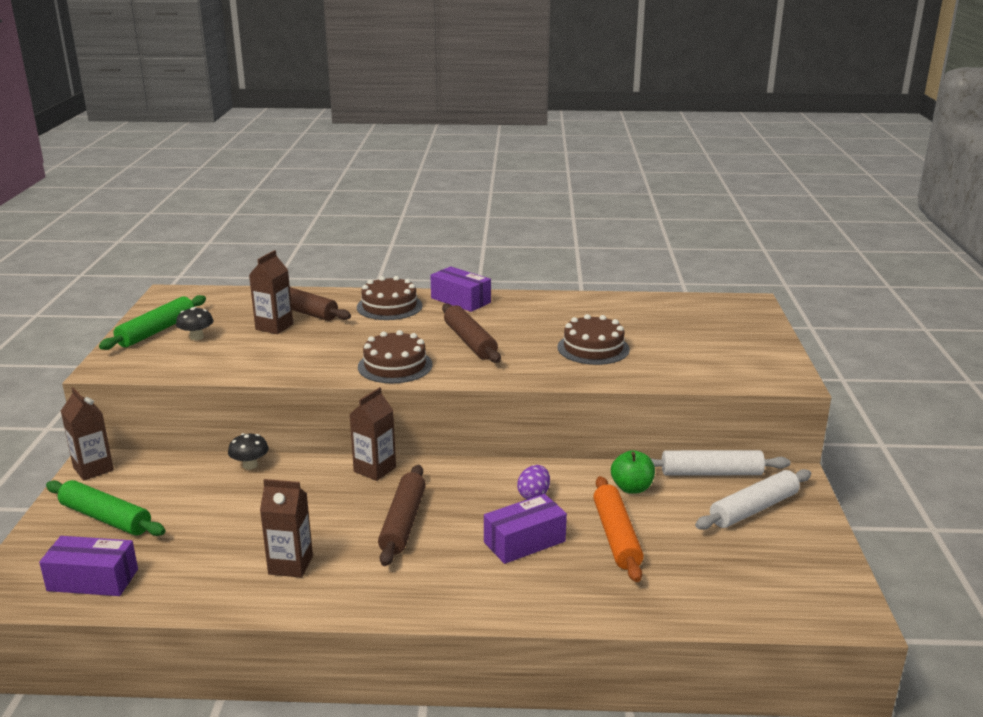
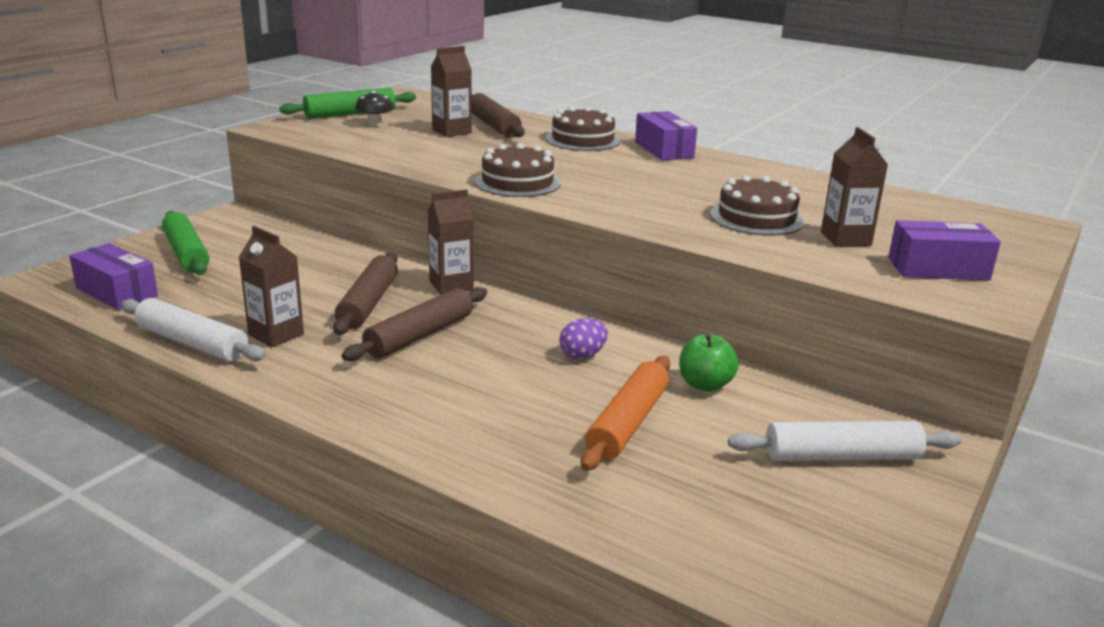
camera: 30 degrees right, 0 degrees up
(93, 469) = (225, 218): brown carton -> brown carton (845, 239)
(250, 465) = (347, 250): black mushroom -> none
(469, 341) = (623, 182): brown rolling pin -> brown rolling pin (368, 303)
(524, 542) = (518, 392): purple box -> purple box (938, 269)
(711, 473) = (827, 402): white rolling pin -> white rolling pin (192, 343)

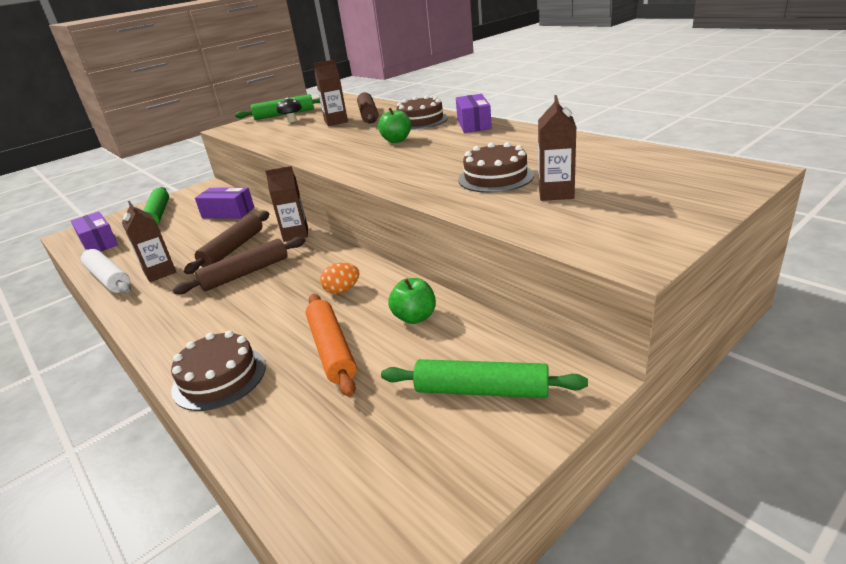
camera: 20 degrees right, 5 degrees up
(517, 182) = (342, 157): brown cake -> brown cake (219, 377)
(575, 164) = (396, 140): none -> green apple
(582, 355) = (342, 290): purple egg -> orange egg
(627, 423) = (331, 350): orange rolling pin -> orange rolling pin turned 60 degrees counterclockwise
(842, 457) = (481, 390): white rolling pin -> green rolling pin
(938, 269) = (618, 219): purple box -> purple box (228, 213)

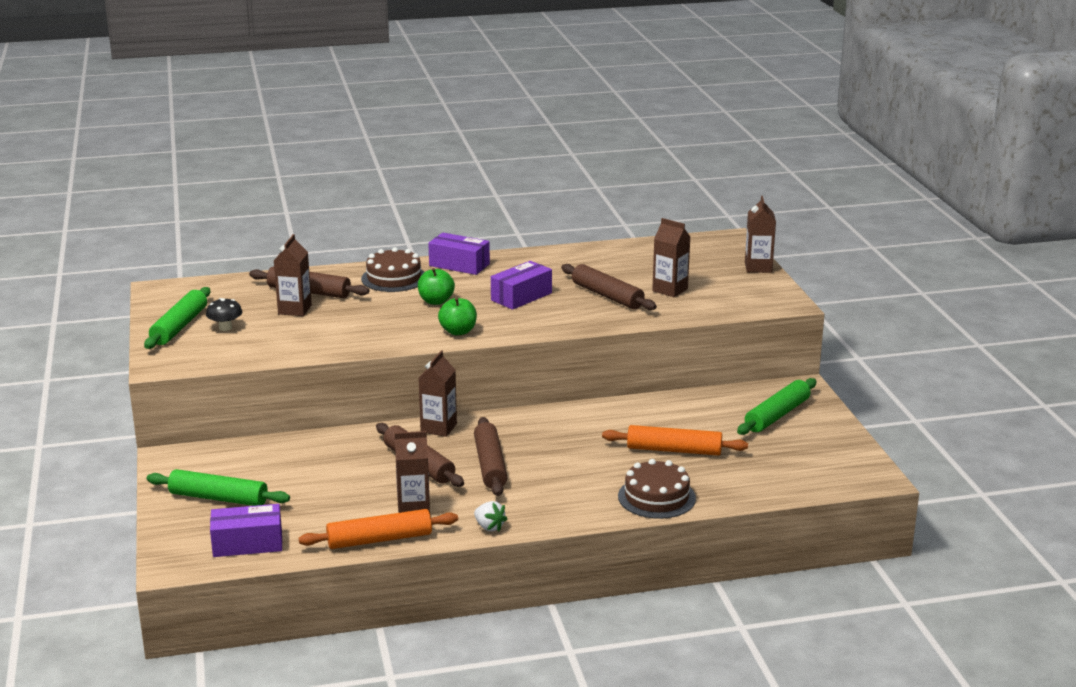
camera: 65 degrees left, 5 degrees down
(109, 278) = (379, 539): white rolling pin -> orange rolling pin
(135, 312) = (489, 527): none -> white strawberry
(228, 213) = (303, 454): purple box -> purple box (521, 297)
(342, 290) = (590, 429): orange egg -> none
(415, 317) = (671, 413): green apple -> green apple (458, 331)
(495, 177) = (607, 296): brown cake -> brown rolling pin
(708, 209) = (758, 267): none -> brown carton

